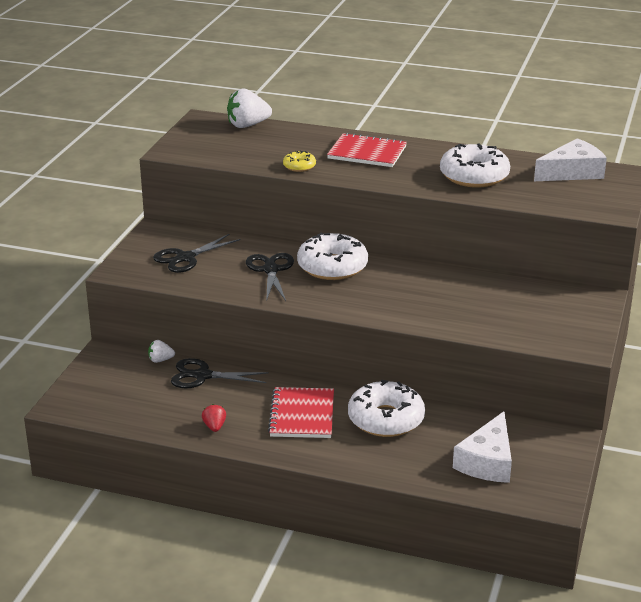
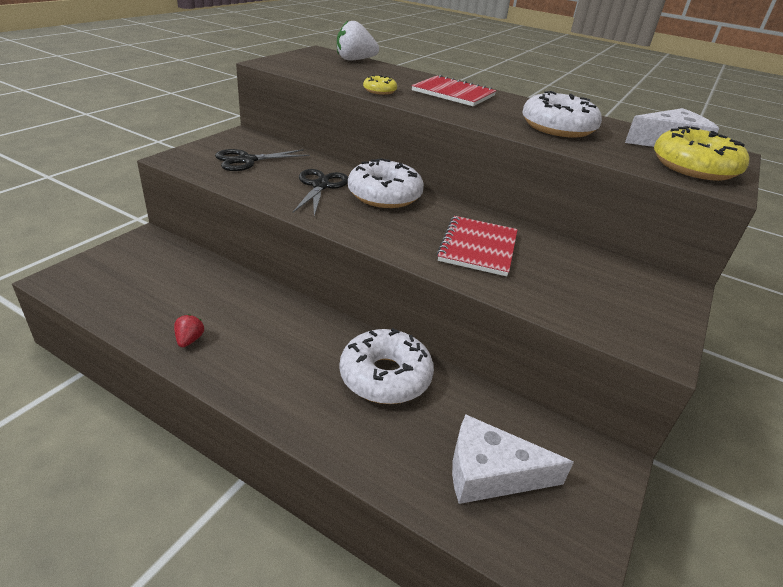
camera: 10 degrees right, 5 degrees up
(160, 360) = (193, 255): white strawberry -> none
(202, 376) = (220, 279): black scissors -> none
(302, 415) = (293, 348): red notebook -> red notebook (478, 247)
(487, 461) = (490, 473): white cheese -> white cheese turned 60 degrees clockwise
(592, 196) = (694, 167): none -> yellow donut

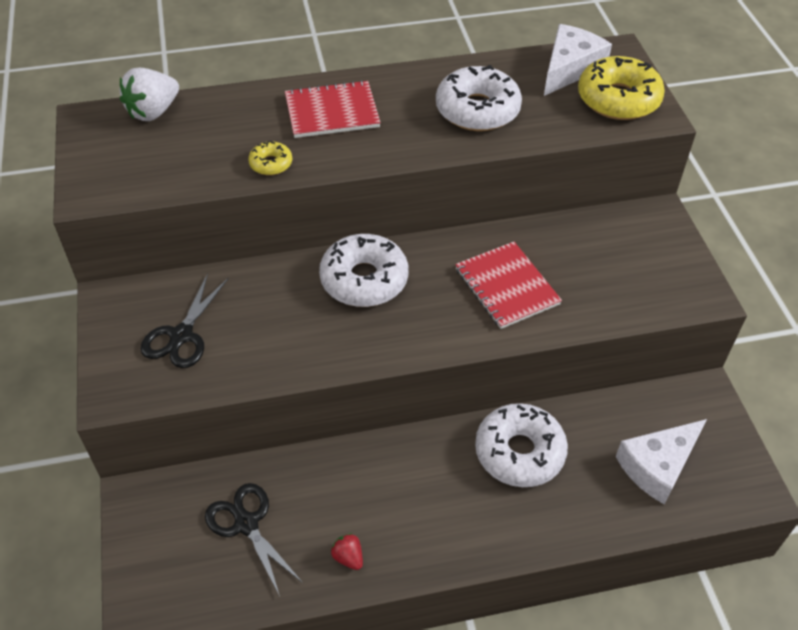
camera: 40 degrees left, 15 degrees up
(320, 186) = (298, 314): black scissors -> black scissors (246, 524)

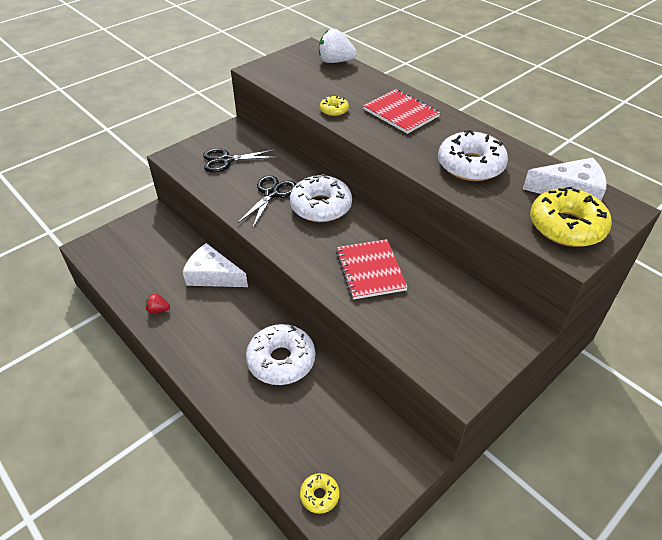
camera: 60 degrees right, 5 degrees down
(246, 524) = (158, 260): black scissors -> black scissors (271, 194)
(348, 557) = (158, 310): red strawberry -> red strawberry turned 105 degrees counterclockwise
(506, 286) = (370, 270): red notebook -> red notebook turned 45 degrees counterclockwise
(658, 466) = (322, 448): white cheese -> white cheese (212, 275)
(712, 494) = (319, 495): none -> yellow donut

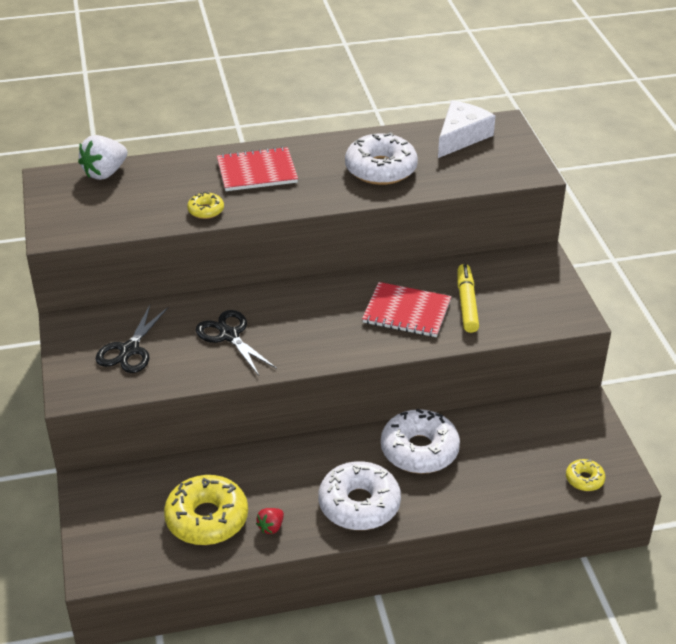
camera: 60 degrees left, 5 degrees down
(212, 275) = (253, 463): white cheese -> none
(321, 206) = (284, 308): white donut -> white donut (359, 504)
(412, 302) = (466, 303): none -> yellow marker
(566, 226) = (501, 160): yellow donut -> yellow donut (207, 518)

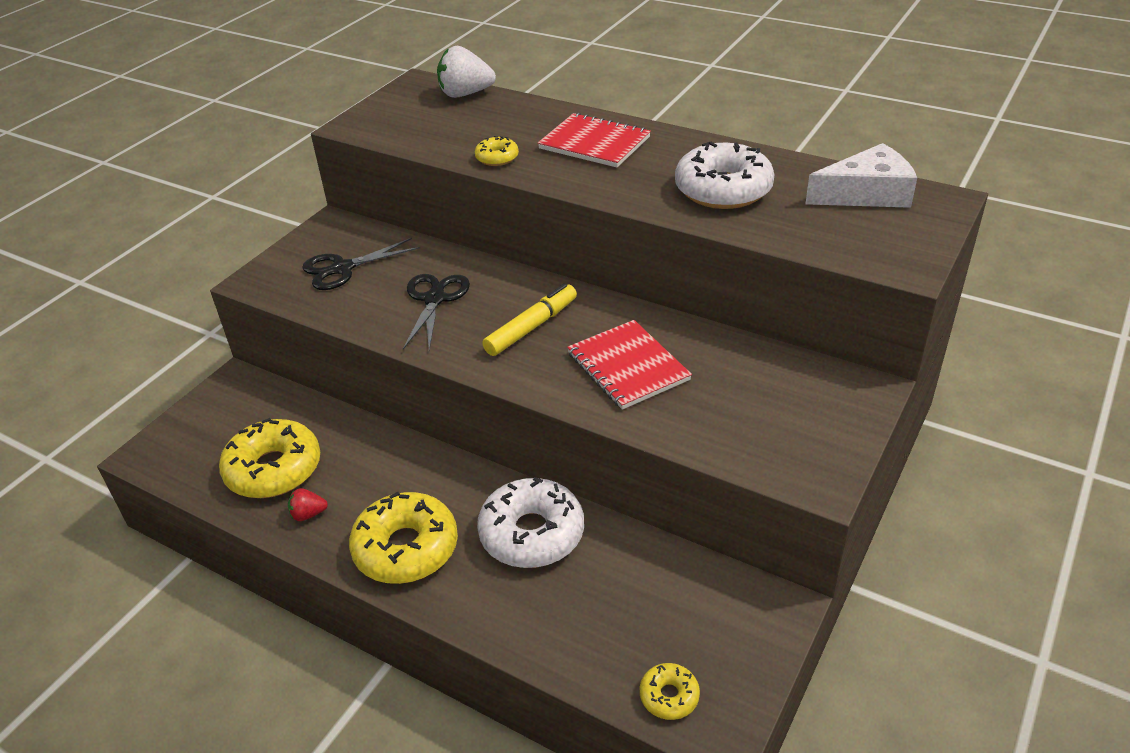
camera: 45 degrees right, 0 degrees up
(359, 504) = (406, 548): white donut -> yellow donut
(466, 303) = (705, 393): yellow marker -> yellow marker (531, 327)

